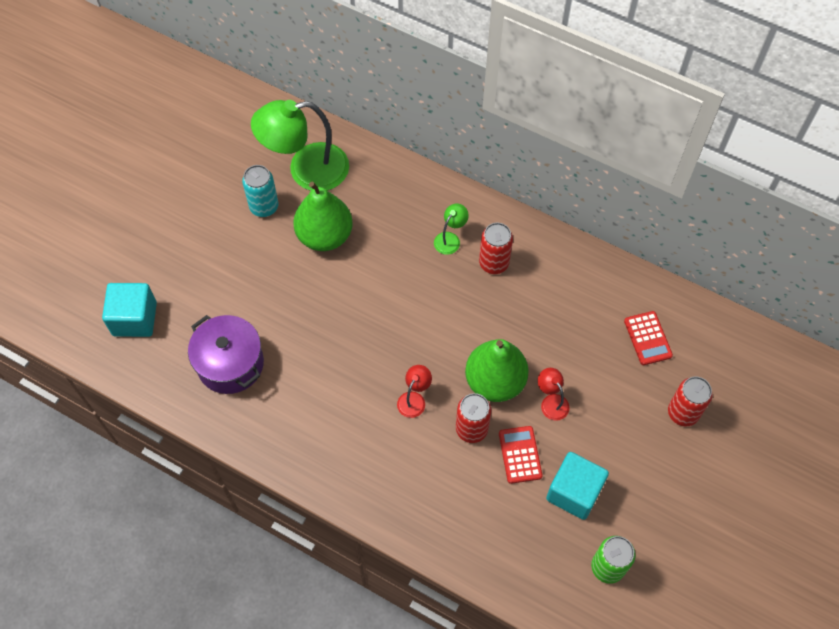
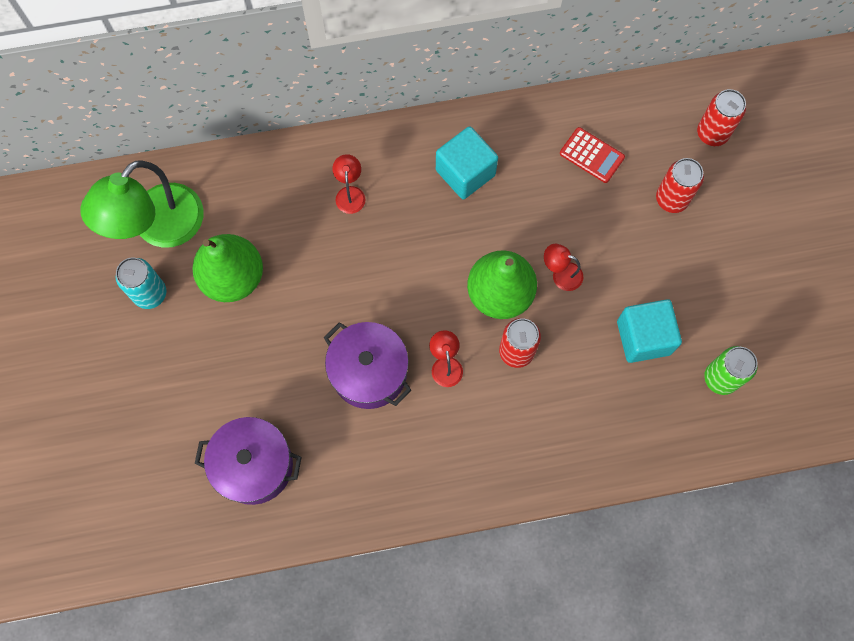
camera: 40 degrees left, 10 degrees up
(135, 319) = (124, 497): turquoise cube -> turquoise cube (465, 172)
(358, 363) = (369, 372): none -> purple pot
(450, 239) = (350, 193): green lamp -> red lamp
(494, 263) = (407, 187): red can -> red can (712, 133)
(520, 455) = (574, 341): red calculator -> none

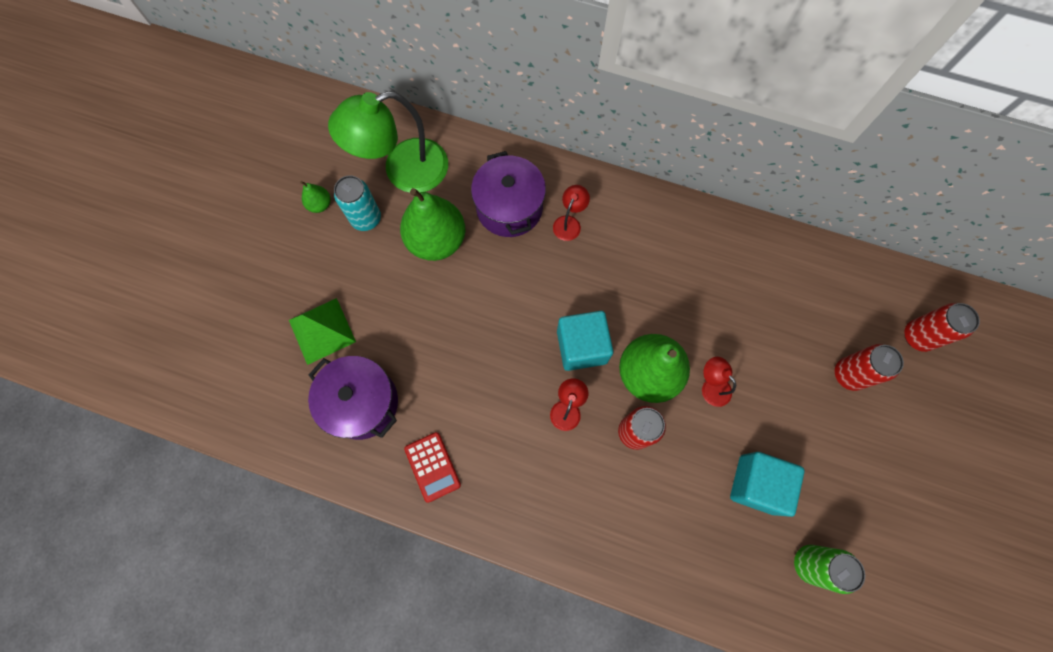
camera: 30 degrees right, 0 degrees up
(95, 305) = (320, 205): none -> green pear
(174, 422) = (322, 331): none -> green pyramid
(369, 372) = (500, 378): purple pot -> purple pot (509, 208)
(465, 172) = (675, 256): turquoise cube -> turquoise cube (581, 346)
(591, 155) = (795, 298): red calculator -> red calculator (432, 467)

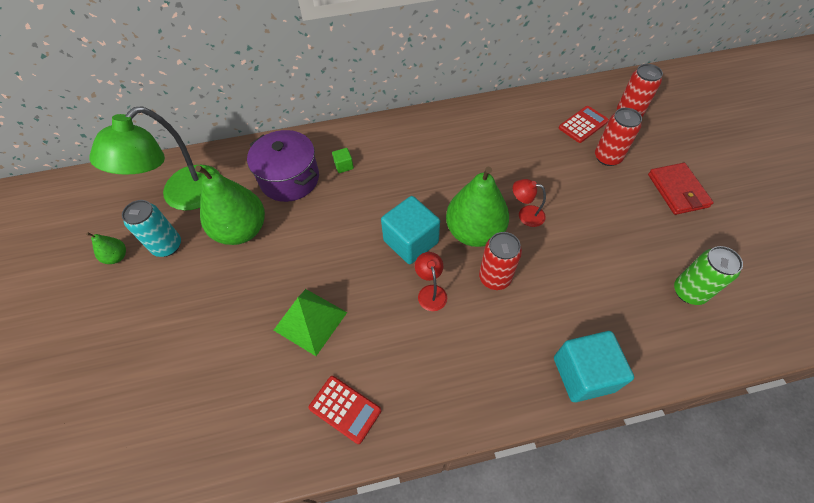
camera: 30 degrees left, 15 degrees down
(322, 331) = (171, 356): green pyramid -> green pyramid (310, 321)
(362, 403) = (244, 395): purple pot -> none
(569, 223) = (344, 166): red lamp -> green cube
(756, 484) = (608, 260): turquoise cube -> turquoise cube (583, 374)
(854, 319) = (583, 125): none -> red calculator
(892, 458) = (677, 191): none -> red wallet

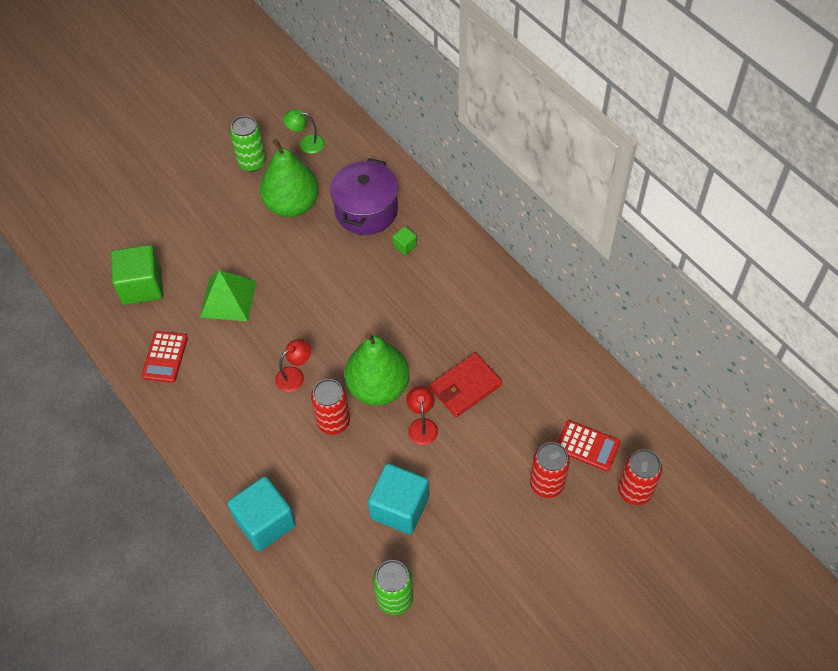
camera: 65 degrees right, 0 degrees up
(117, 257) = (226, 136): green pear -> none
(167, 246) = (252, 162): turquoise can -> green can
(183, 196) = (306, 143): green lamp -> green lamp, size x0.43
(239, 404) = (142, 286): none -> green cube
(411, 241) = (342, 339): turquoise cube -> turquoise cube (399, 508)
(677, 191) = (532, 567): red wallet -> red wallet (465, 387)

